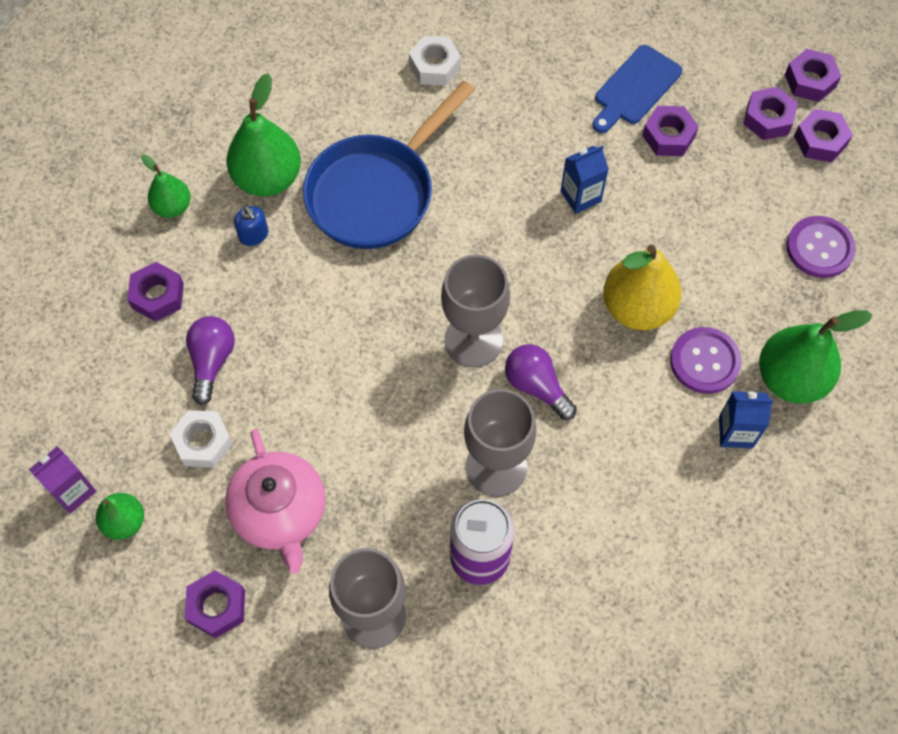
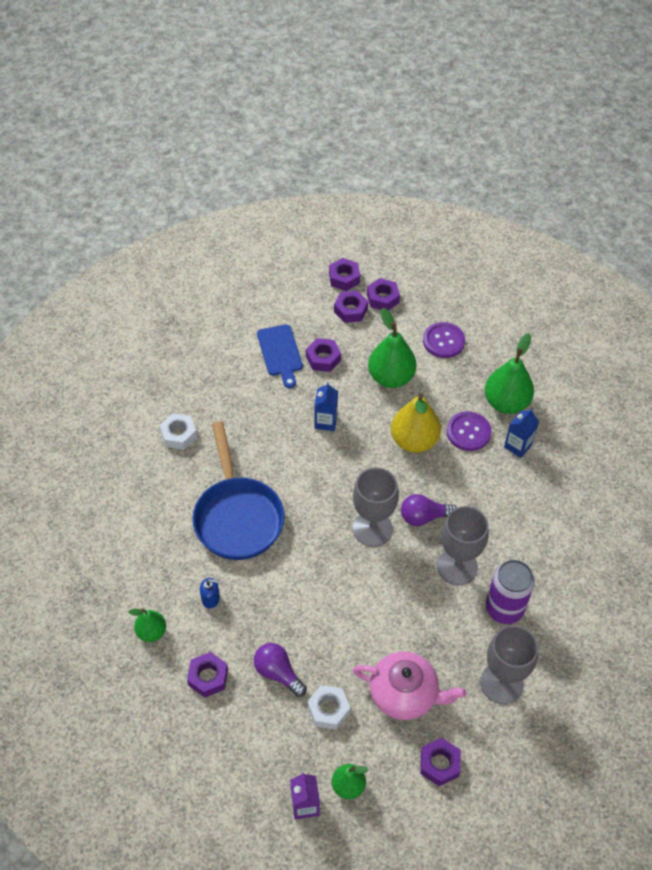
camera: 55 degrees left, 10 degrees down
(268, 178) = (178, 567): green pear -> green pear (391, 377)

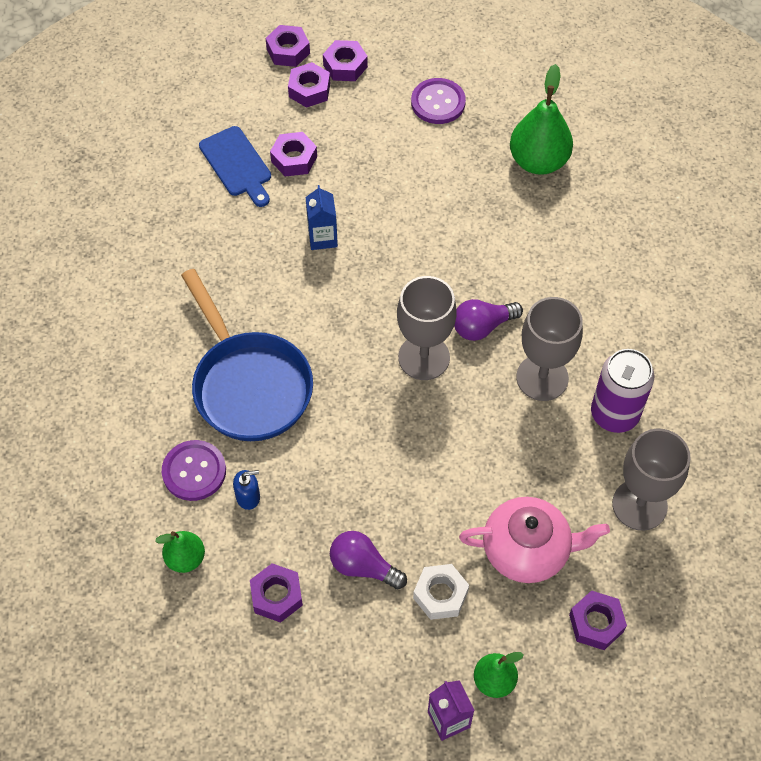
camera: 15 degrees left, 5 degrees up
(179, 435) = (139, 300): white nut -> none
(391, 377) = (387, 163): green pear -> none
(414, 441) = (440, 235): yellow pear -> none
(468, 432) = (504, 209): purple button -> purple button (194, 471)
(518, 446) = (569, 211): blue carton -> none

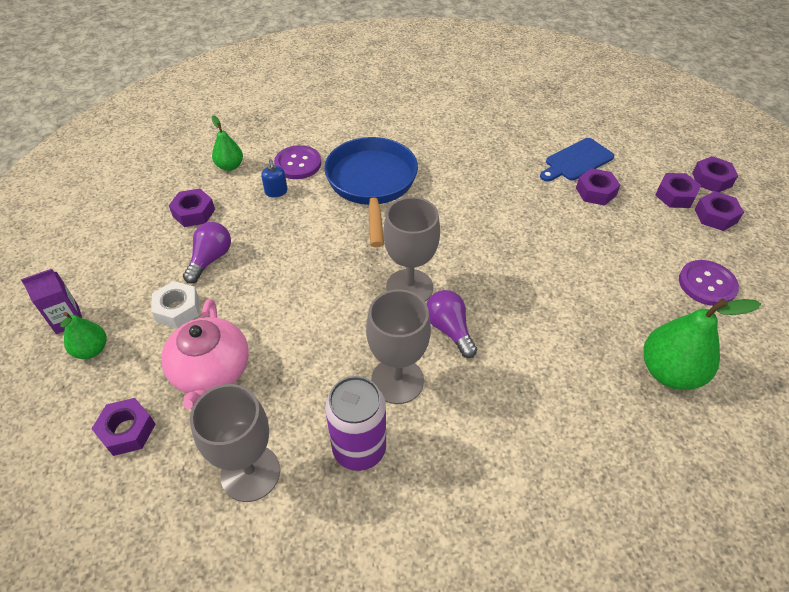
camera: 85 degrees right, 10 degrees down
(249, 385) = (372, 184): blue pan -> blue pan turned 120 degrees clockwise
(322, 238) = (520, 214): blue carton -> none

